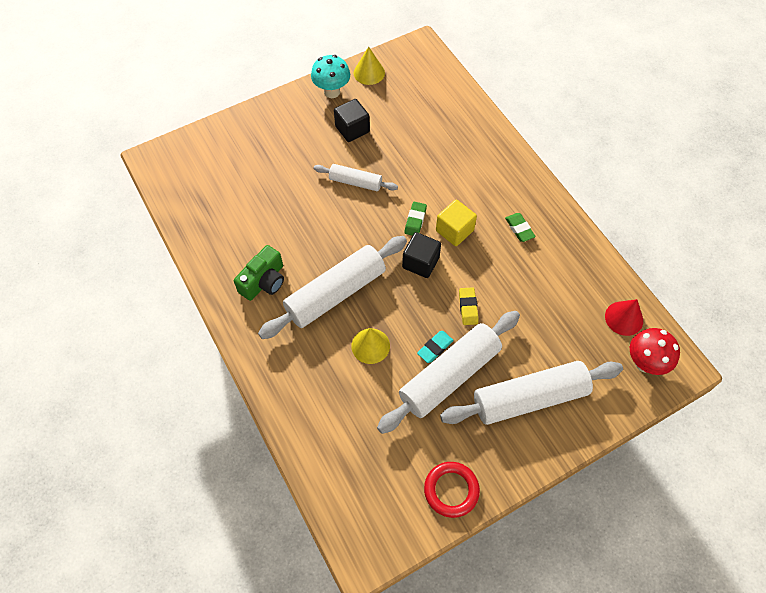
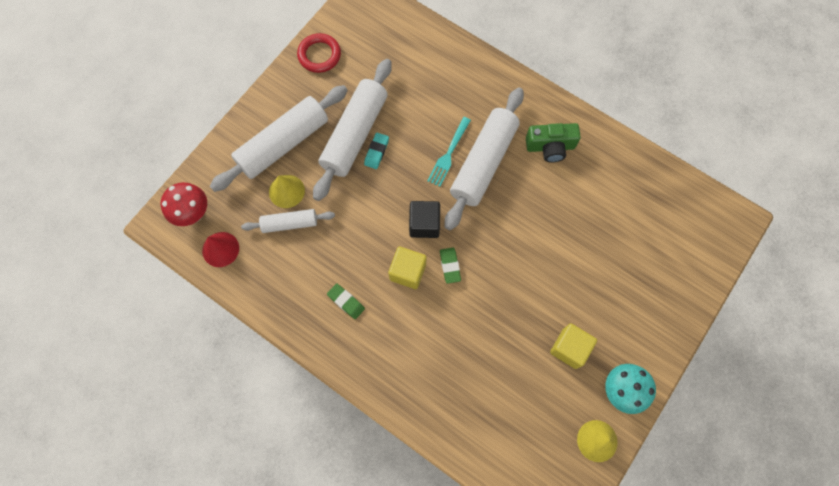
camera: 155 degrees right, 10 degrees up
(264, 281) = (550, 147): green camera -> green camera turned 105 degrees counterclockwise
(352, 129) = (569, 348): black cube -> yellow cube
(355, 182) = (529, 283): white rolling pin -> white rolling pin (290, 223)
(364, 315) = (448, 154): none -> turquoise fork
(370, 346) = (430, 131): yellow cone -> yellow cone (286, 191)
(468, 307) = (363, 199): yellow eraser -> none

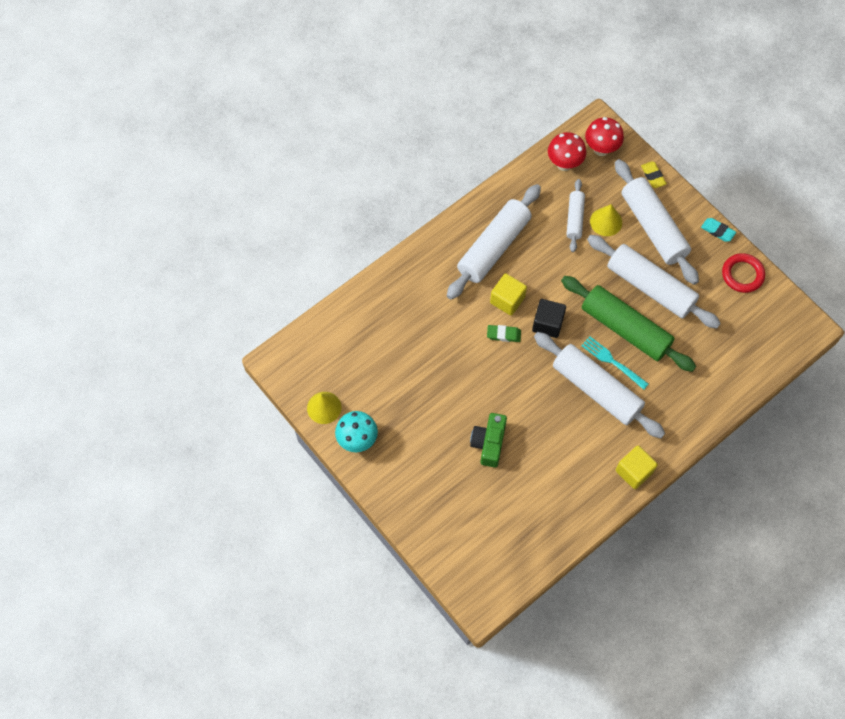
camera: 105 degrees right, 5 degrees down
(219, 155) = (653, 176): none -> yellow eraser
(220, 249) = (564, 164): red cone -> red mushroom
(346, 302) = (493, 247): green eraser -> white rolling pin
(376, 152) = (628, 301): turquoise eraser -> turquoise eraser (717, 231)
(409, 149) = (625, 329): none -> green rolling pin
(550, 147) = (599, 454): green camera -> green camera (489, 443)
(569, 348) = (404, 410): yellow cube -> yellow cube (634, 471)

